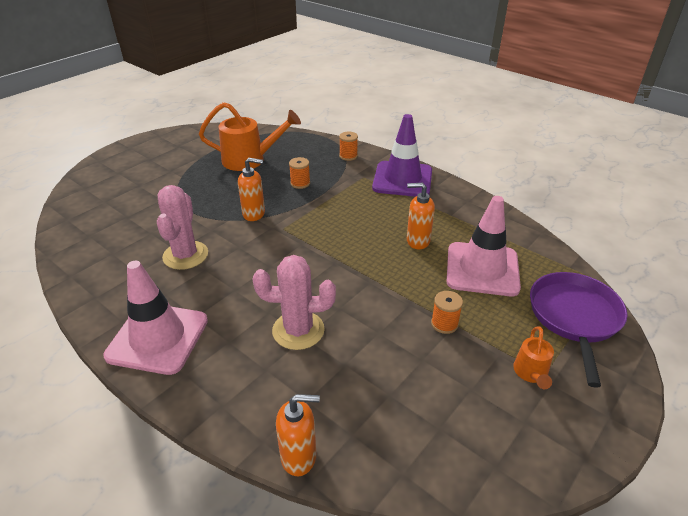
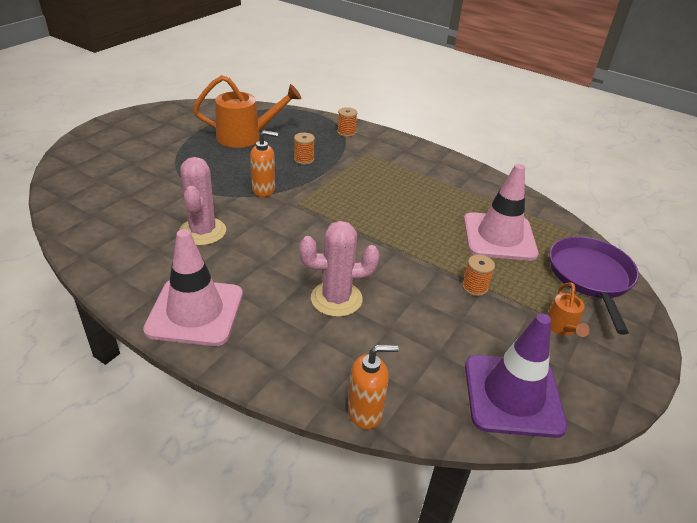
camera: 10 degrees left, 0 degrees up
(402, 179) = (405, 155): purple traffic cone -> purple traffic cone (513, 395)
(417, 241) = (433, 212): orange soap dispenser -> none

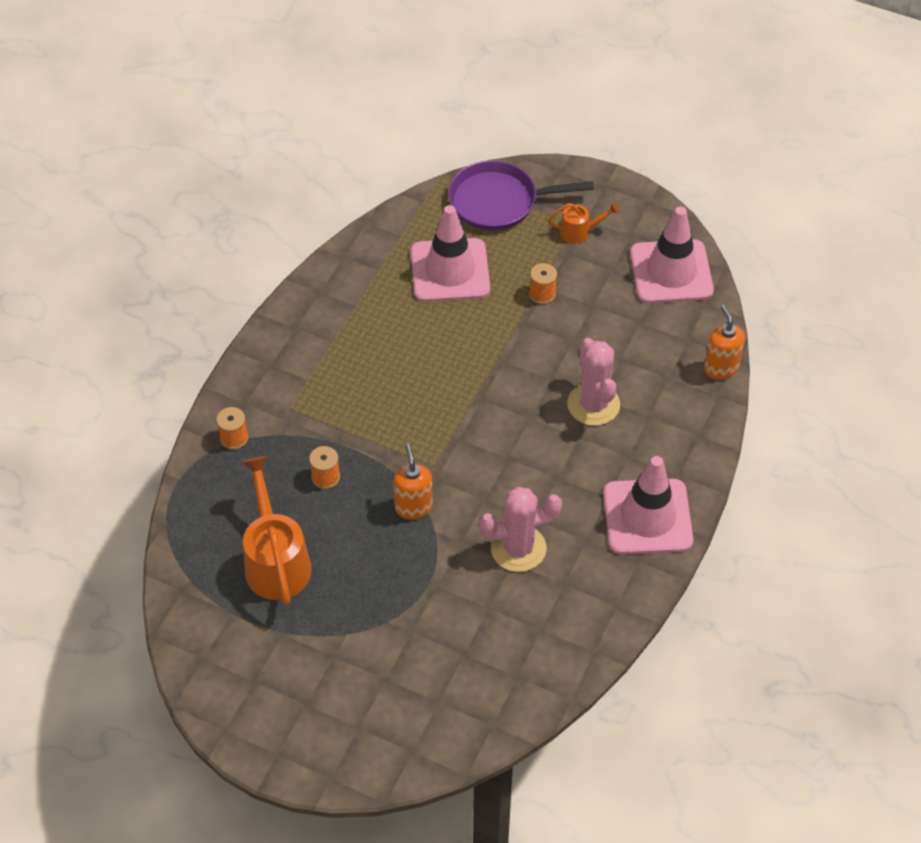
camera: 95 degrees left, 15 degrees up
(513, 395) = (671, 272): purple traffic cone -> pink traffic cone

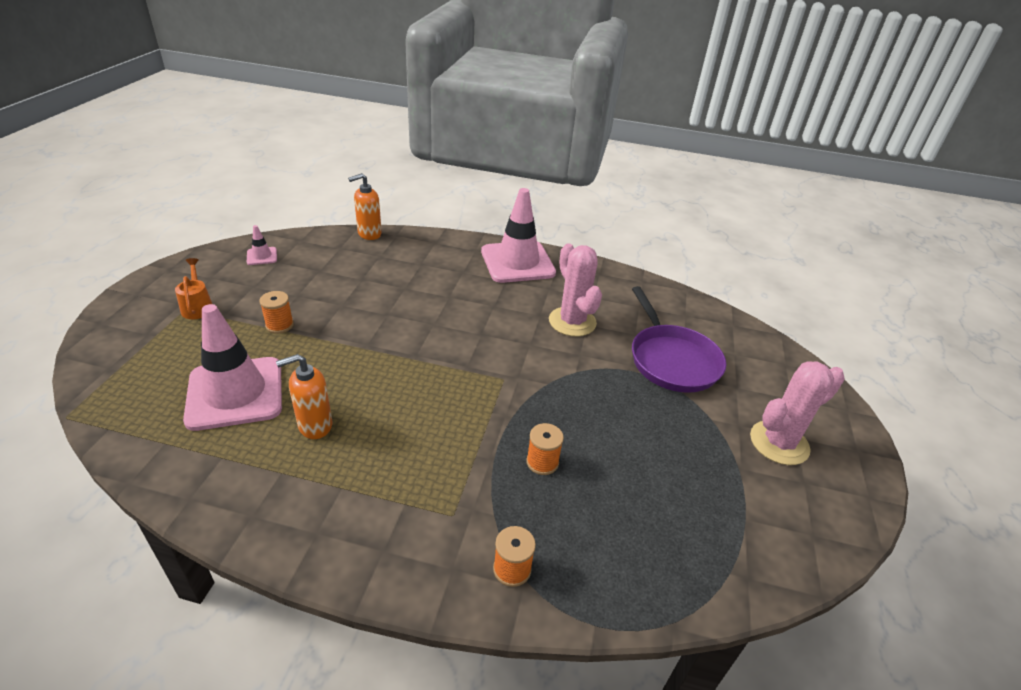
camera: 105 degrees left, 15 degrees down
(276, 560) = (663, 489): orange watering can -> none
(413, 507) = (555, 388): orange soap dispenser -> orange soap dispenser (314, 425)
(498, 201) = (132, 364): purple pan -> purple pan (672, 360)
(593, 404) = (413, 290): pink cactus -> pink cactus (779, 443)
(671, 272) = (262, 256): pink traffic cone -> pink traffic cone, size x0.42

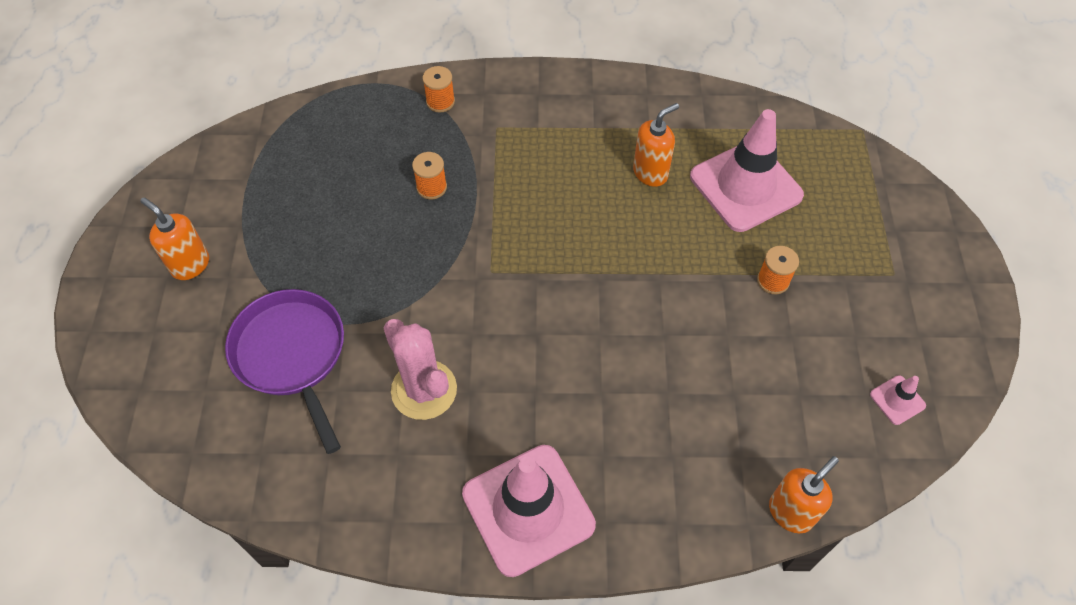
camera: 170 degrees right, 20 degrees up
(197, 306) = (885, 283): orange watering can -> none
(779, 443) = (190, 264): pink cactus -> orange soap dispenser

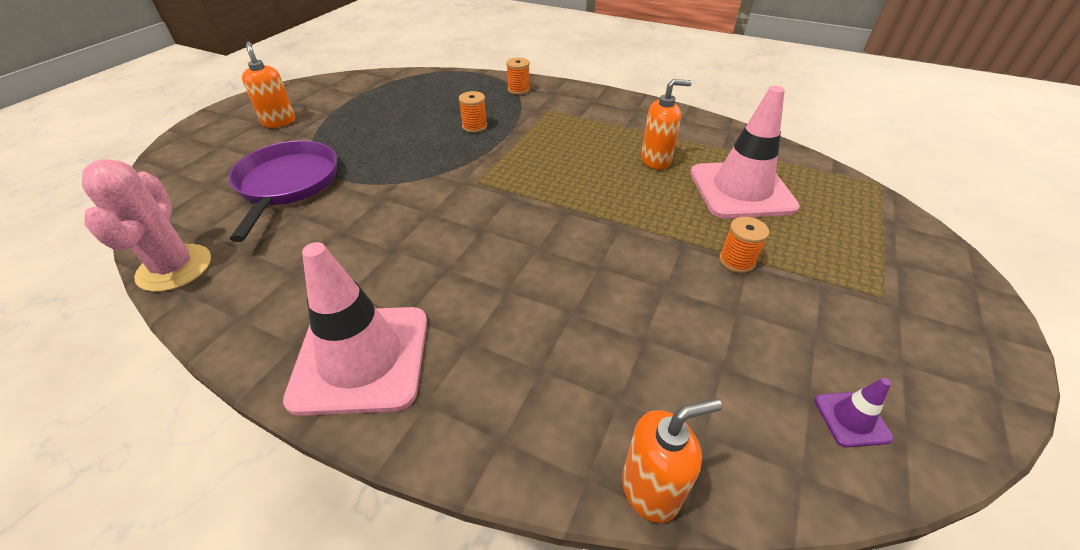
camera: 25 degrees right, 15 degrees down
(424, 390) = (358, 236): pink cactus -> pink cactus (175, 268)
(897, 400) = (852, 419): pink traffic cone -> purple traffic cone

